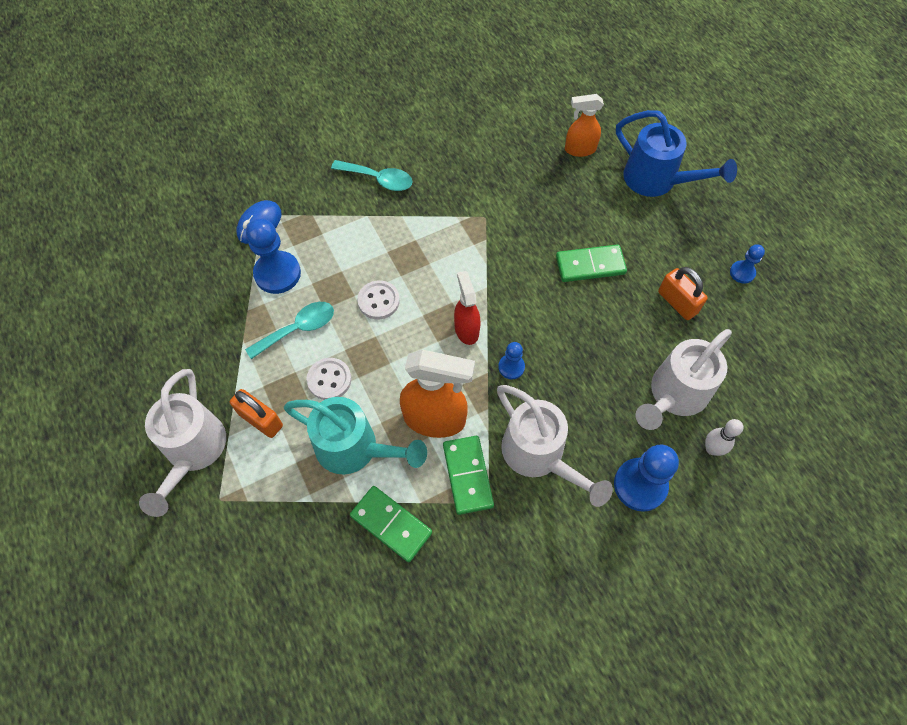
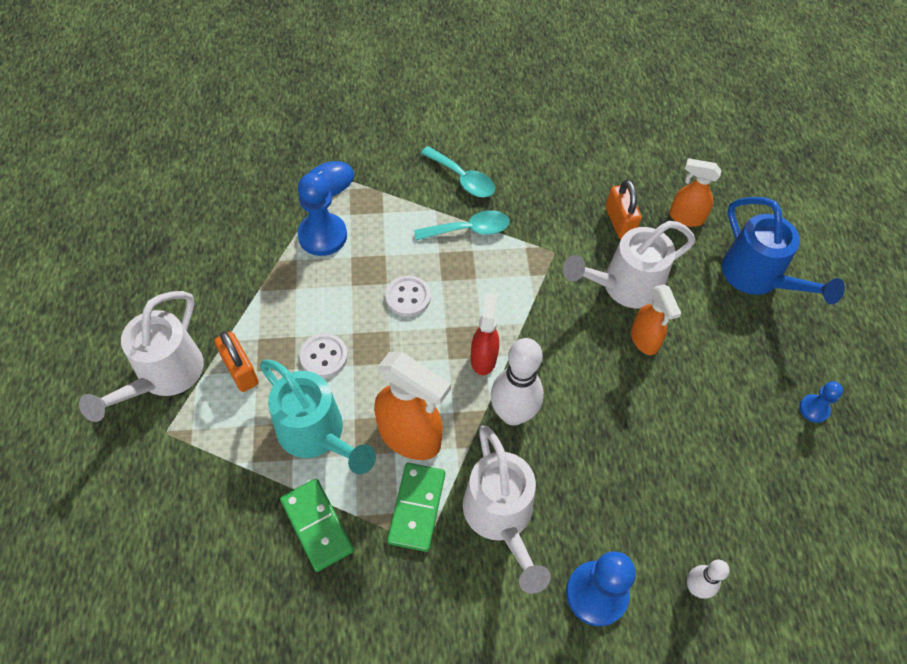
camera: 20 degrees right, 5 degrees down
(298, 329) = (317, 296): turquoise spoon -> turquoise spoon (469, 230)
(511, 367) = (512, 414): blue pawn -> white bowling pin
(590, 265) = (644, 340): green domino -> orange spray bottle
(674, 395) = (678, 512): white watering can -> white watering can (624, 286)
(677, 302) = (724, 414): orange padlock -> orange padlock (619, 222)

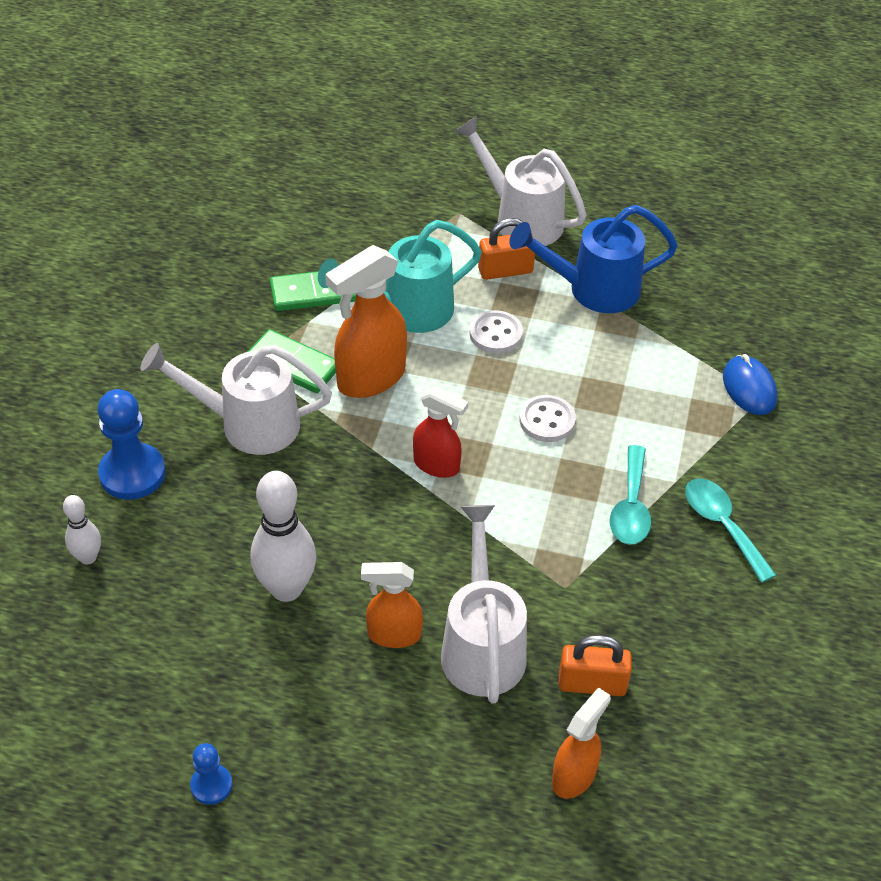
camera: 110 degrees right, 10 degrees down
(322, 236) = (664, 366): blue pawn -> none
(462, 179) = (722, 525): turquoise spoon -> turquoise spoon turned 90 degrees clockwise
(512, 414) = (355, 469): white bowling pin -> white bowling pin (286, 588)
(757, 277) = (434, 823): blue watering can -> blue watering can (593, 289)

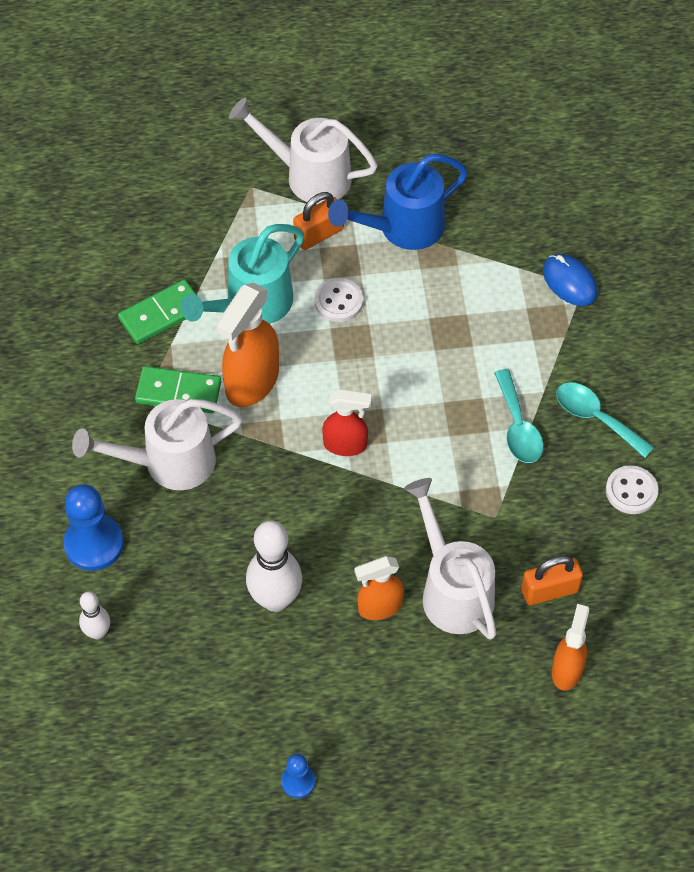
camera: 20 degrees left, 10 degrees up
(547, 420) = (417, 371): white button -> white button (631, 491)

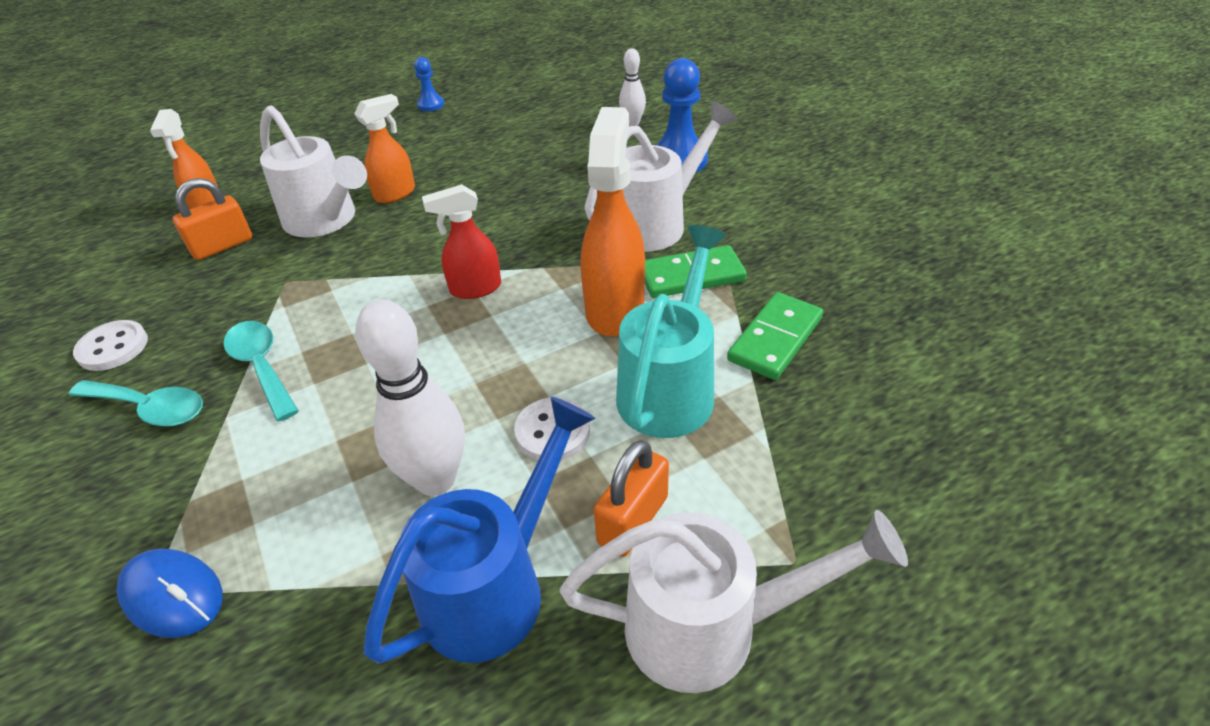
camera: 160 degrees right, 15 degrees down
(275, 599) = (494, 174): white bowling pin -> white bowling pin (435, 479)

